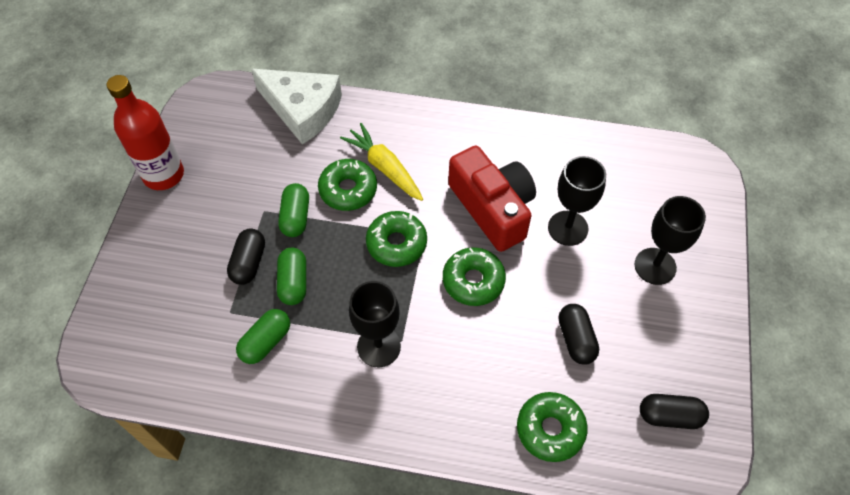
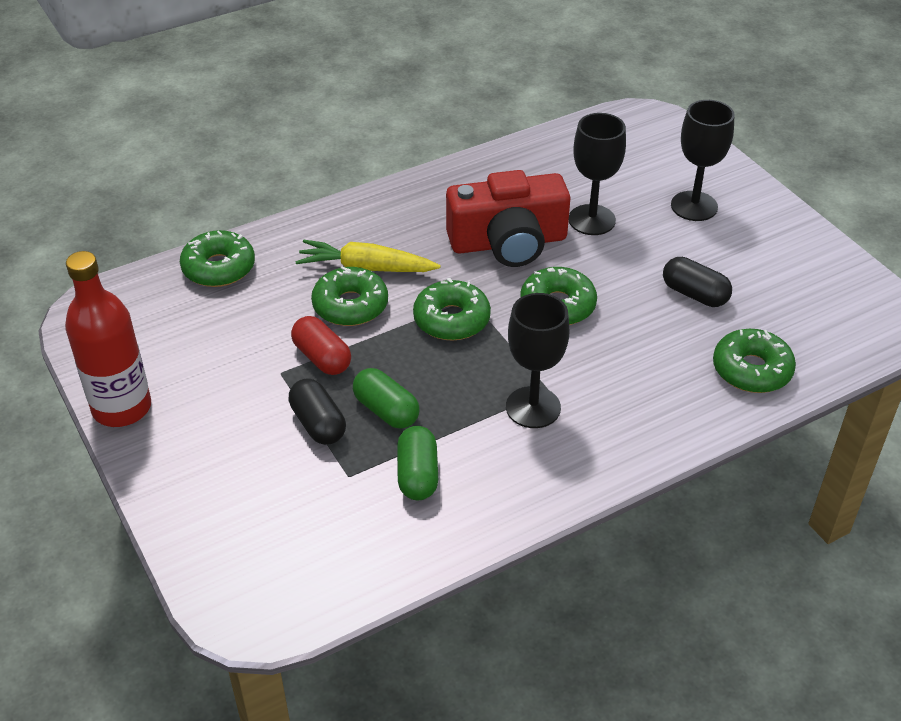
camera: 40 degrees left, 15 degrees down
(295, 217) = (322, 358): green capsule -> red capsule
(302, 110) = (219, 268): white cheese -> green donut
(492, 208) = (508, 242): red camera -> red camera turned 150 degrees clockwise
(669, 416) = (827, 300): black capsule -> none

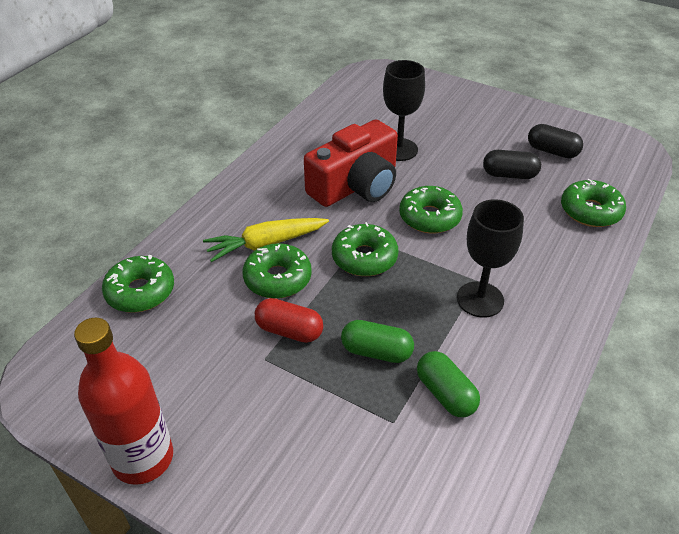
camera: 30 degrees left, 0 degrees up
(318, 424) = (331, 388): black capsule -> black capsule (552, 151)
(694, 206) = (455, 118): black goblet -> none

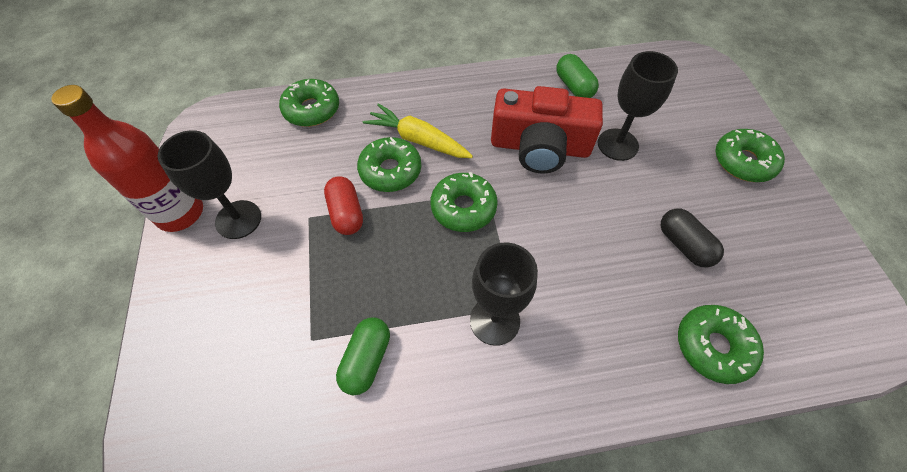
camera: 50 degrees right, 15 degrees up
(207, 412) = (238, 219): none -> black goblet
(376, 351) = (371, 282): green capsule -> green capsule (574, 86)
(429, 217) = (557, 220): green donut -> green donut (743, 162)
(552, 151) = (764, 259): black capsule -> none

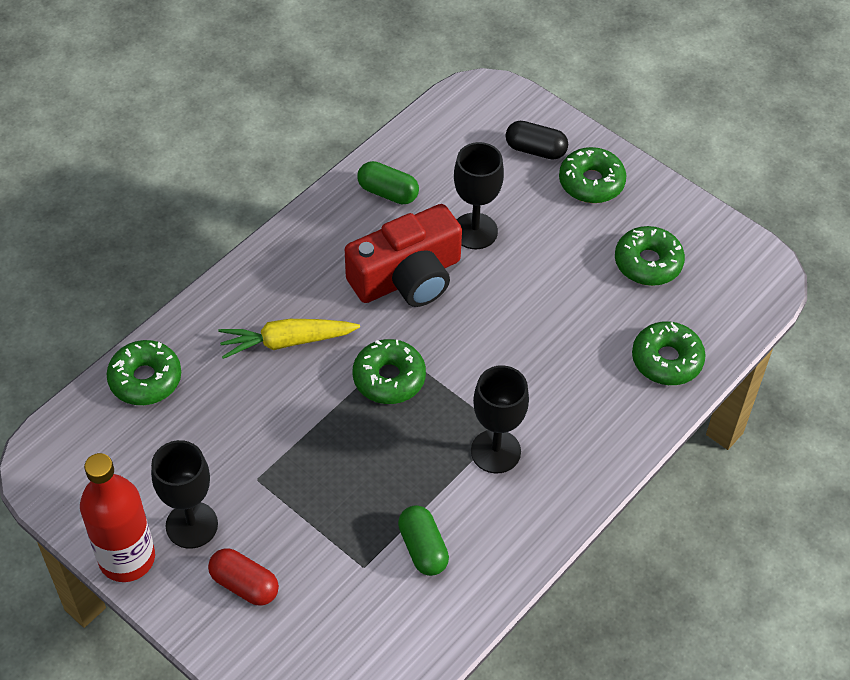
camera: 40 degrees left, 5 degrees down
(346, 213) = (288, 452): red capsule -> red capsule (244, 584)
(390, 171) = (290, 388): green donut -> green donut (648, 263)
(684, 245) = (594, 292): black capsule -> black capsule (535, 150)

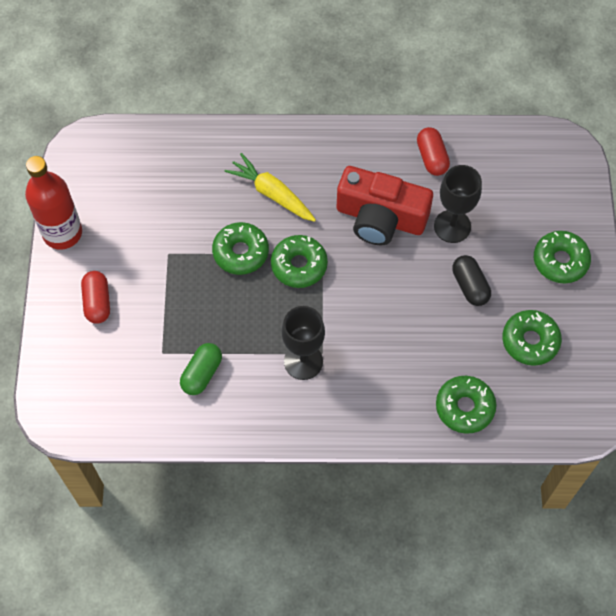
camera: 50 degrees right, 10 degrees up
(145, 379) = (179, 146): green donut -> green donut (241, 252)
(191, 525) = (110, 246): black goblet -> none
(388, 192) = (432, 158): green capsule -> red capsule
(535, 150) = (552, 210): black capsule -> black capsule (470, 286)

